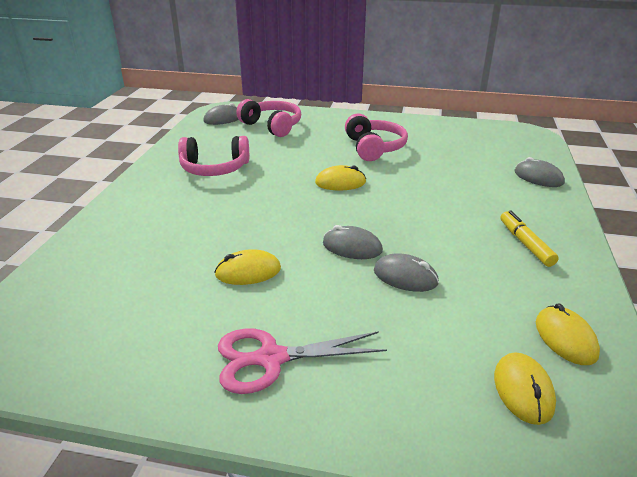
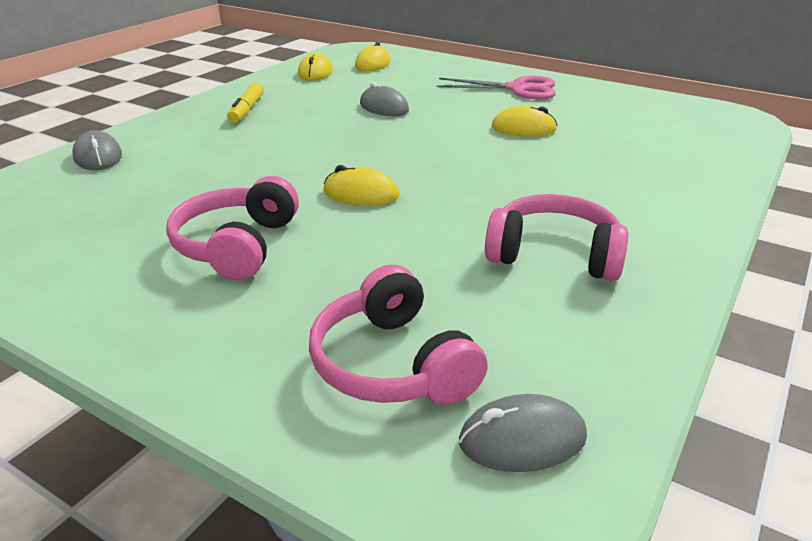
camera: 160 degrees left, 0 degrees up
(352, 247) = (411, 130): grey mouse -> none

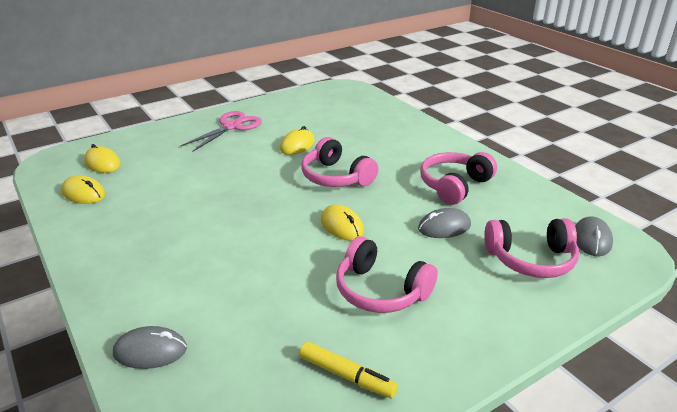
camera: 65 degrees left, 0 degrees up
(247, 110) = (131, 245): yellow marker -> yellow marker (346, 375)
(361, 193) = (342, 226): yellow mouse -> yellow mouse turned 75 degrees counterclockwise
(384, 107) = (204, 182): grey mouse -> grey mouse (444, 227)
(473, 166) = (336, 177): none -> pink headphones

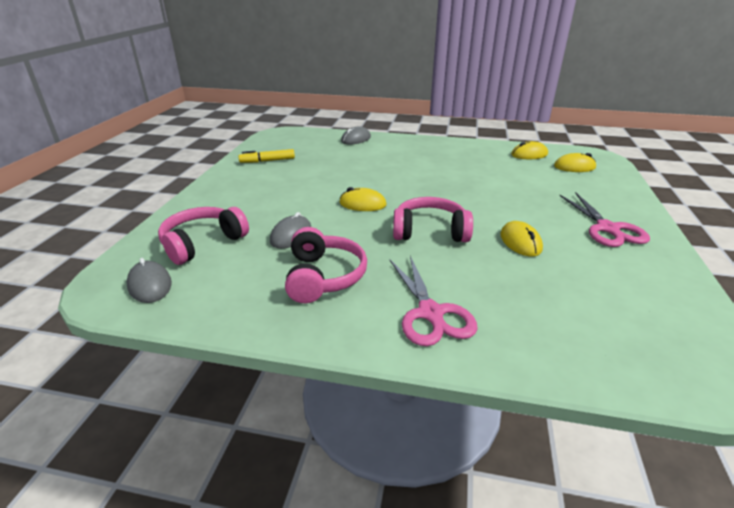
camera: 135 degrees right, 0 degrees up
(380, 290) = (290, 187): pink headphones -> none
(417, 144) = (430, 313): none -> pink scissors

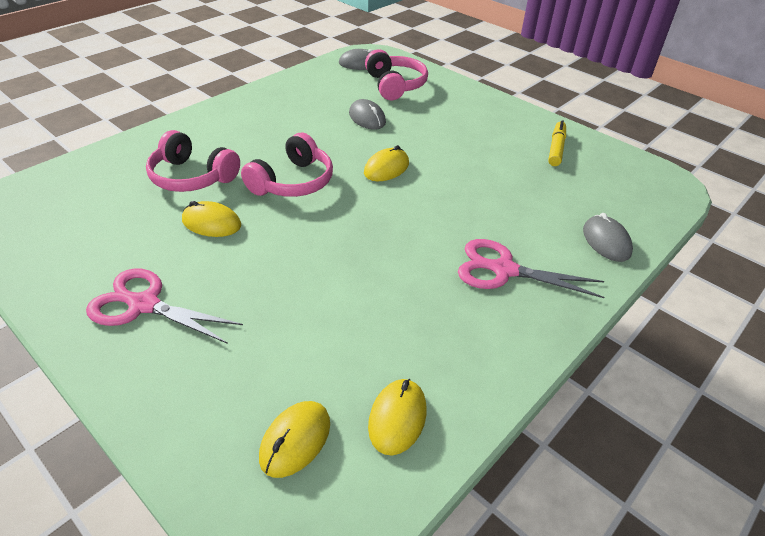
camera: 120 degrees right, 10 degrees up
(323, 277) = (295, 114): pink headphones -> pink headphones (192, 177)
(430, 313) = (205, 135): pink scissors -> pink scissors (503, 270)

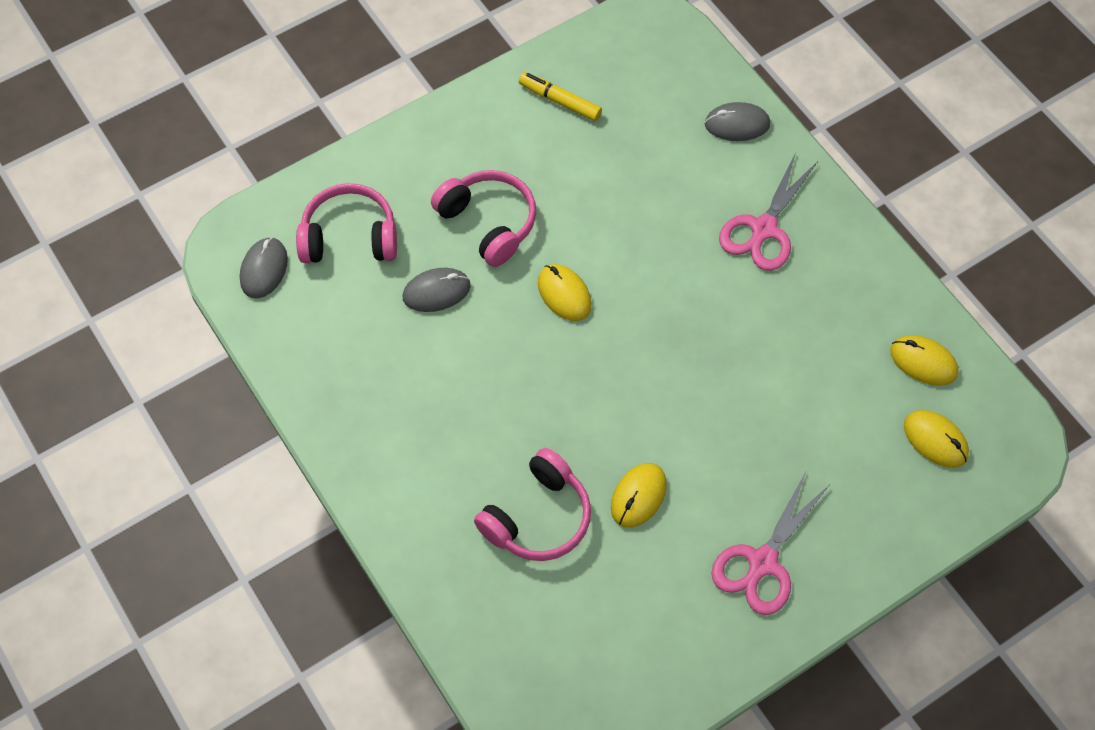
camera: 75 degrees left, 20 degrees up
(293, 182) = (572, 402): pink headphones -> pink headphones (488, 223)

